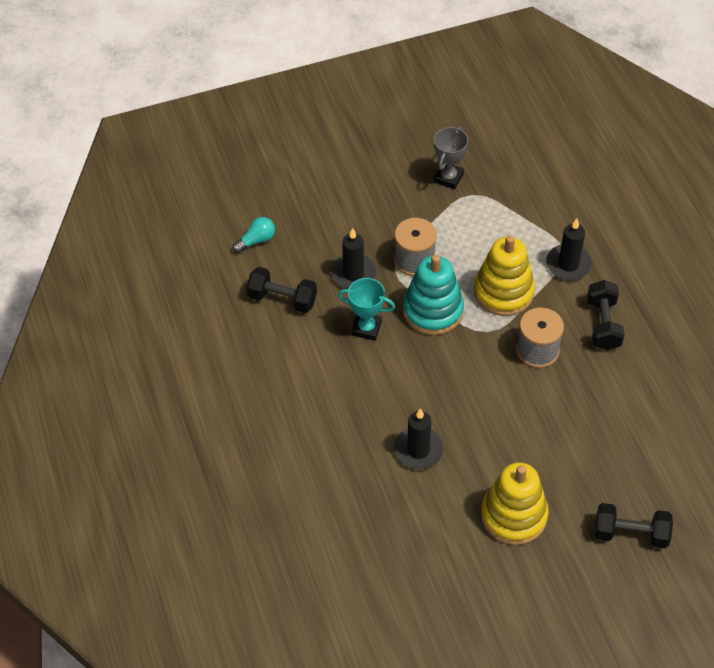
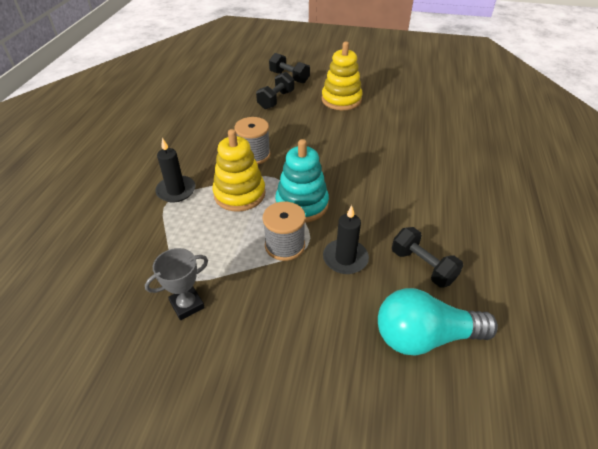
camera: 150 degrees left, 10 degrees down
(256, 240) = (424, 336): turquoise light bulb -> turquoise light bulb, size x2.13
(366, 328) = (362, 214): turquoise trophy -> none
(418, 450) = (374, 140): black candle -> none
(603, 324) = (198, 151): black dumbbell -> black dumbbell (276, 100)

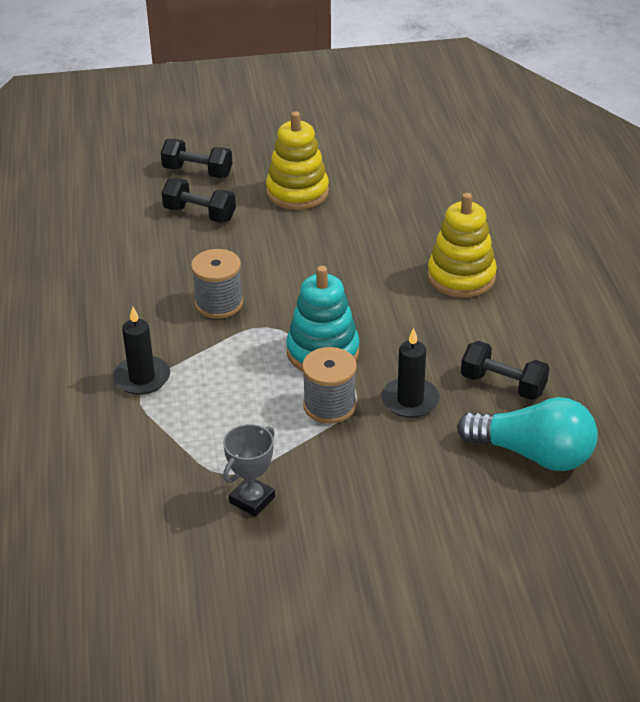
camera: 20 degrees left, 5 degrees down
(239, 194) = (232, 360): yellow stacking toy -> yellow stacking toy (461, 277)
(276, 100) = (199, 214): black dumbbell -> black dumbbell turned 75 degrees counterclockwise
(424, 336) = (533, 454): turquoise light bulb -> turquoise light bulb turned 135 degrees counterclockwise

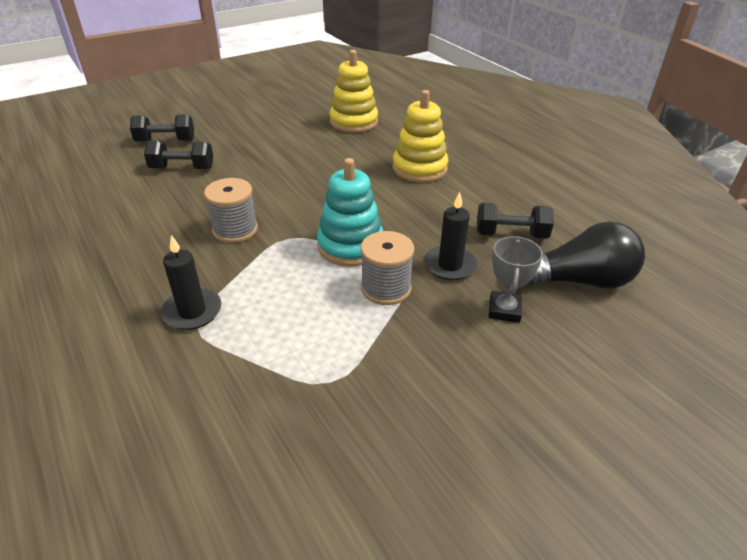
camera: 25 degrees left, 0 degrees up
(252, 500) = (371, 401): grey trophy -> grey trophy (504, 310)
(297, 192) = (256, 139): yellow stacking toy -> yellow stacking toy (353, 122)
(533, 454) = (579, 281): turquoise light bulb -> black light bulb

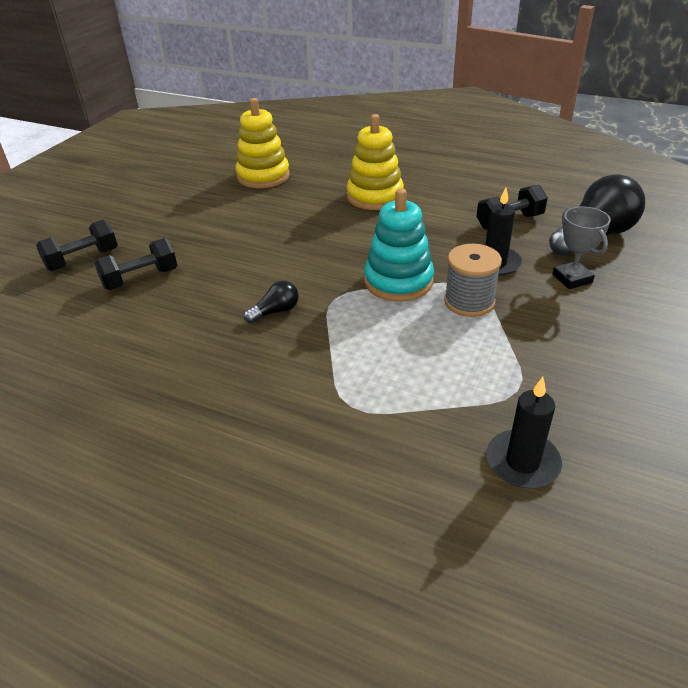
camera: 30 degrees left, 0 degrees up
(192, 312) = (331, 396): black candle -> black candle (522, 462)
(235, 230) = (275, 311): grey spool -> black light bulb

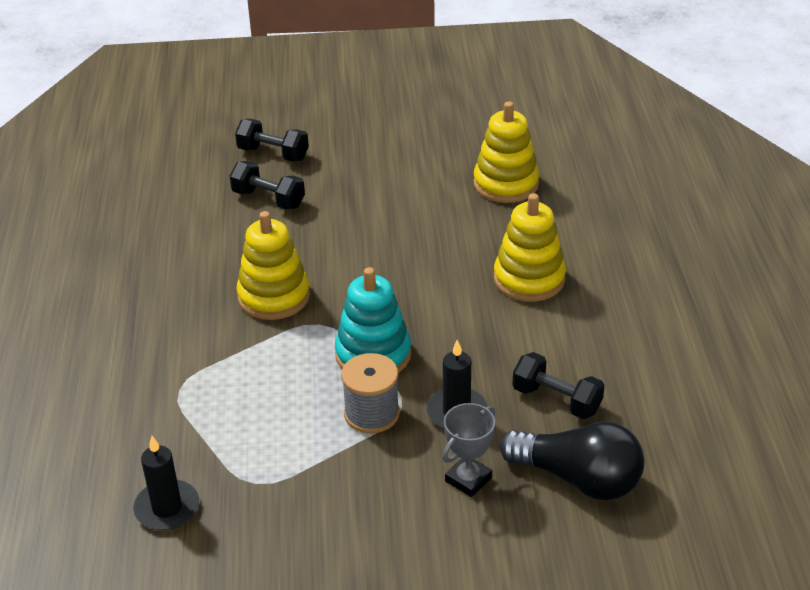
camera: 60 degrees right, 0 degrees up
(275, 311) = (274, 296): black light bulb -> yellow stacking toy

